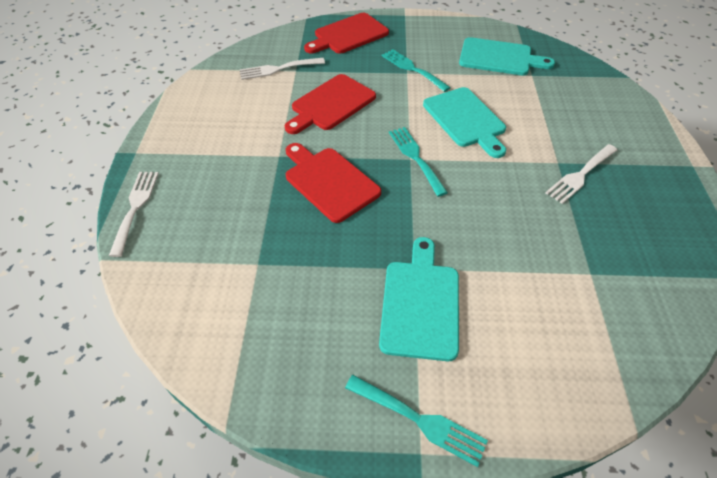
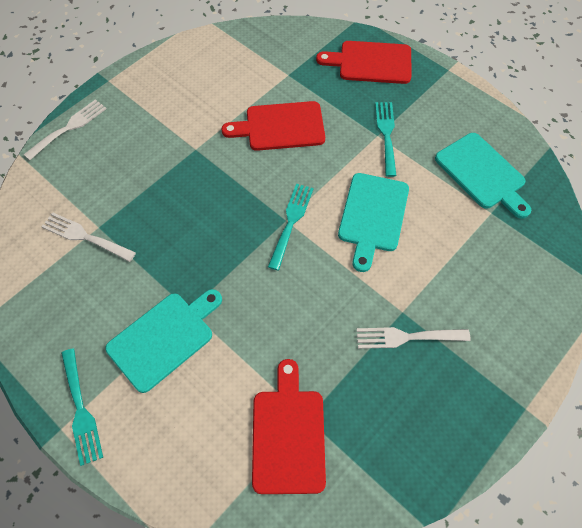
camera: 40 degrees right, 10 degrees up
(278, 69) = (276, 64): white fork -> white fork (85, 236)
(329, 182) = (206, 197): red cutting board -> red cutting board (288, 434)

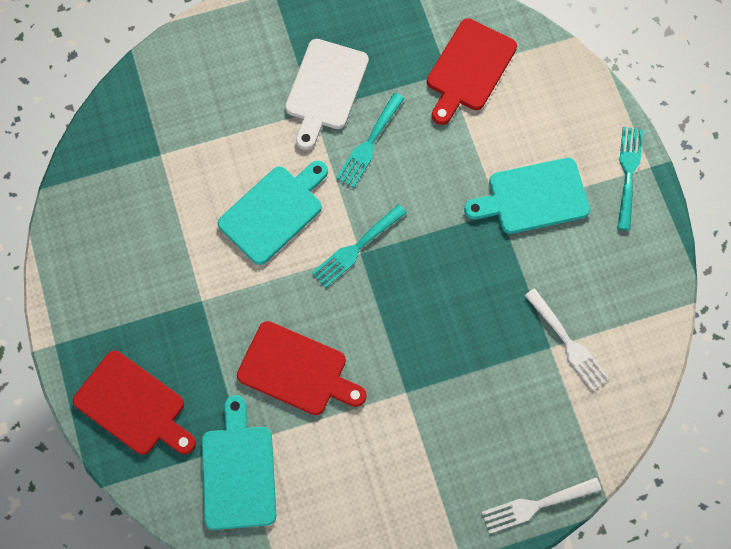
camera: 150 degrees left, 10 degrees up
(386, 134) = (192, 296): turquoise fork -> turquoise fork (369, 144)
(406, 337) = (325, 89): white fork -> white cutting board
(482, 173) = (133, 197): turquoise cutting board -> turquoise cutting board (238, 471)

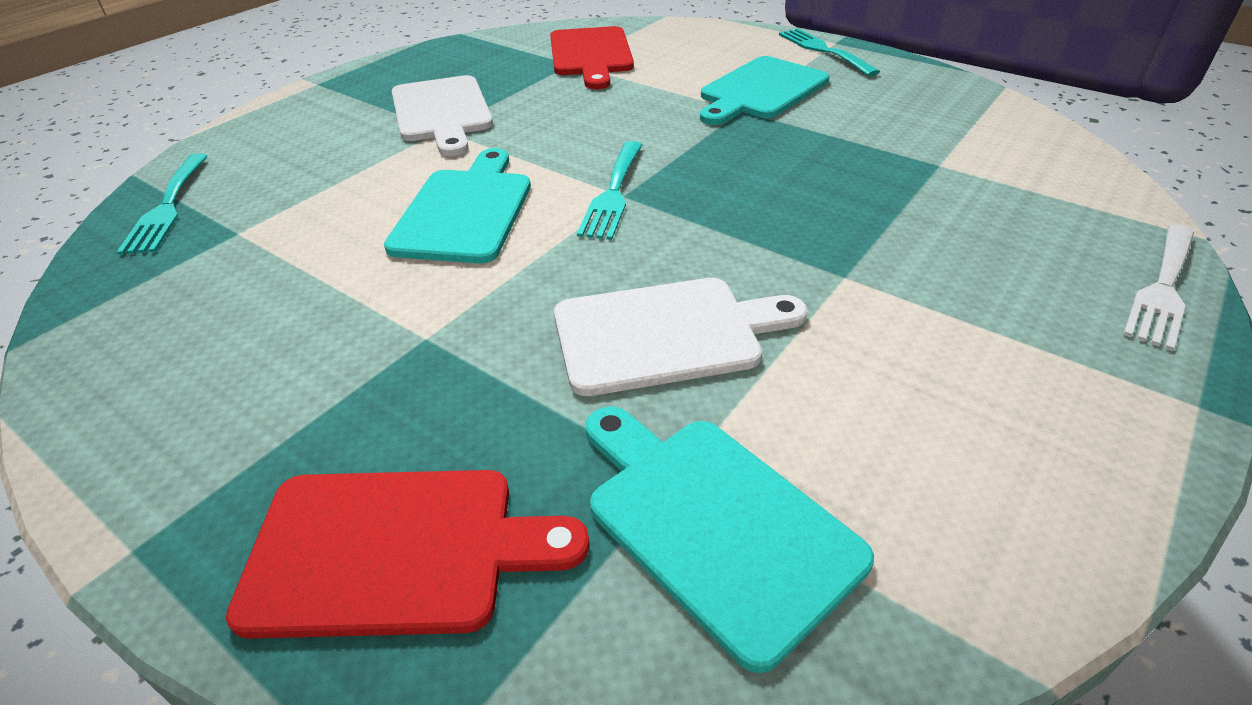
camera: 35 degrees left, 30 degrees down
(297, 370) = (665, 334): red cutting board -> white cutting board
(369, 144) = (537, 124): turquoise fork -> turquoise fork (167, 207)
(568, 343) = (950, 153): white fork -> none

